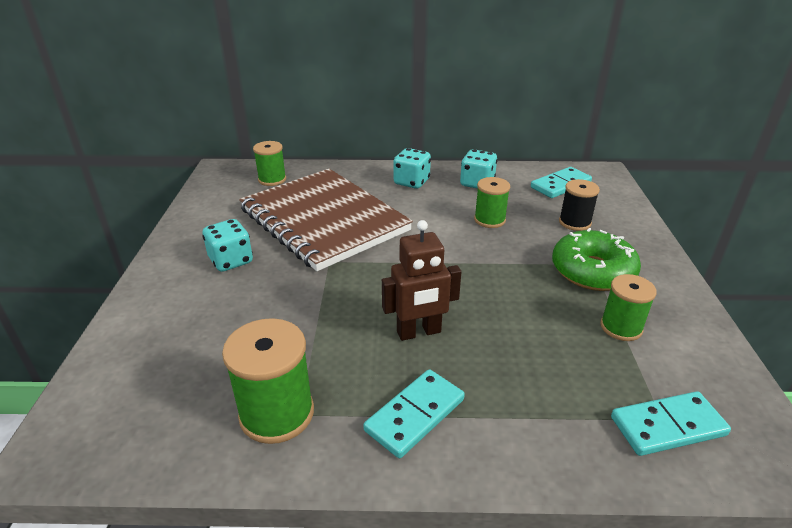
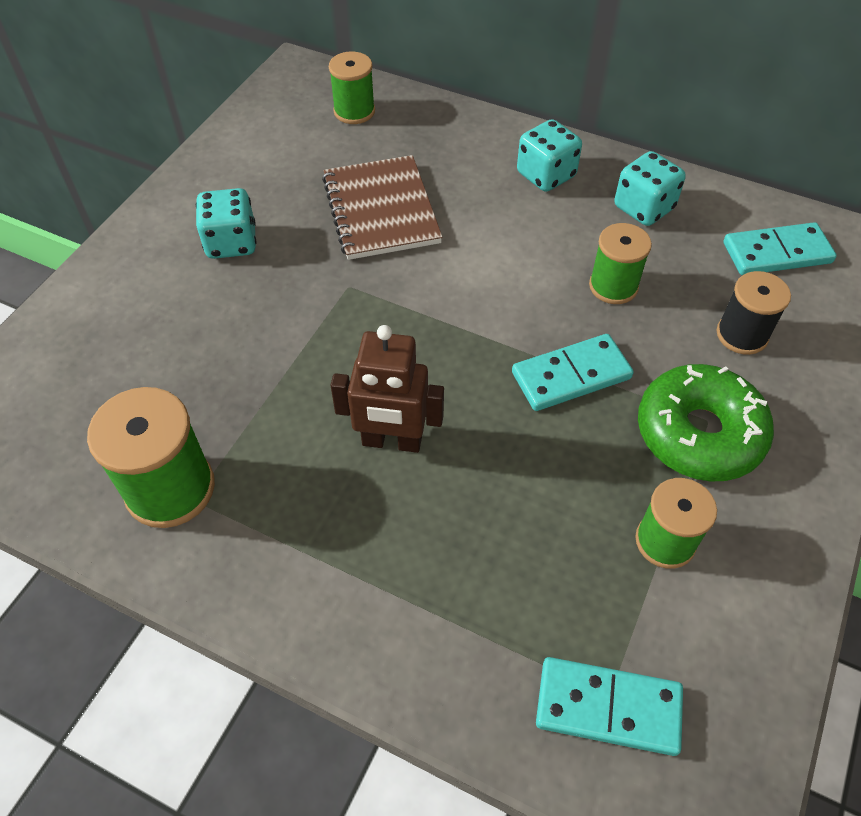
camera: 25 degrees right, 20 degrees up
(323, 220) = (381, 210): brown notebook -> brown notebook, size x0.58
(415, 415) = (314, 556): turquoise domino -> turquoise domino (571, 376)

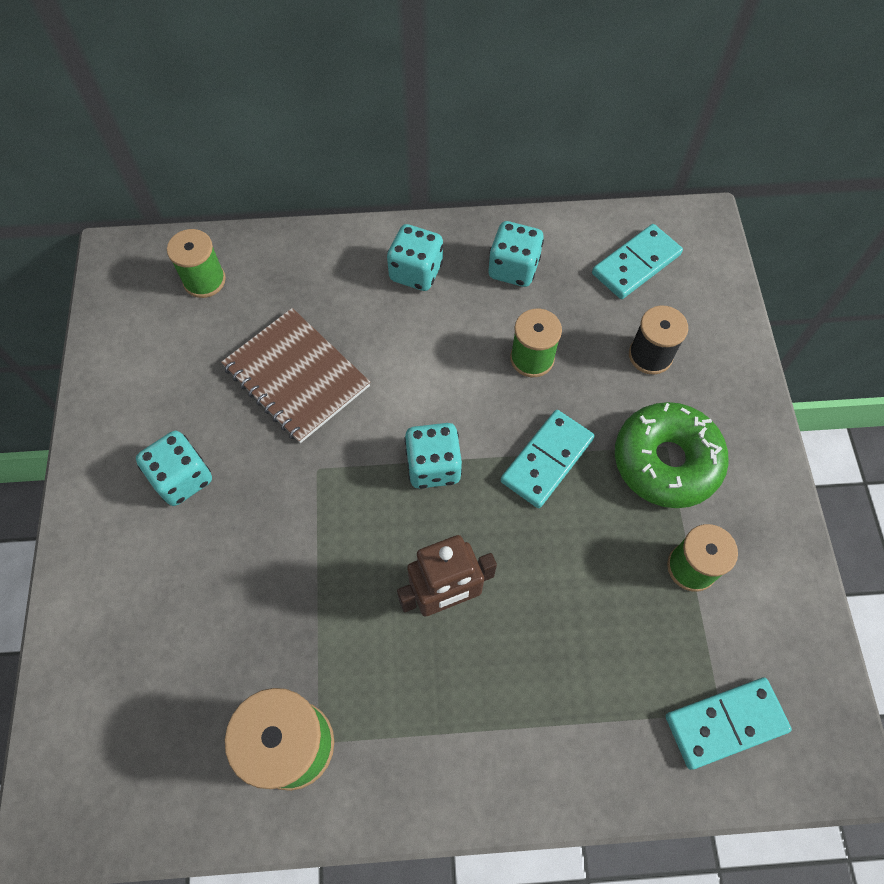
camera: 30 degrees left, 10 degrees up
(456, 331) = (433, 466): none -> turquoise dice

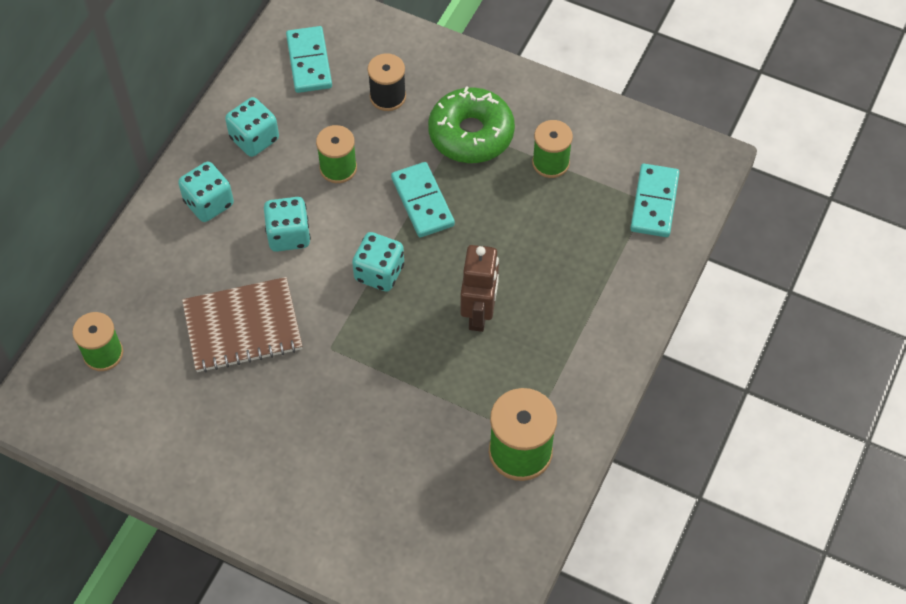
camera: 60 degrees left, 5 degrees down
(182, 478) = (275, 441): turquoise dice -> turquoise dice (288, 235)

